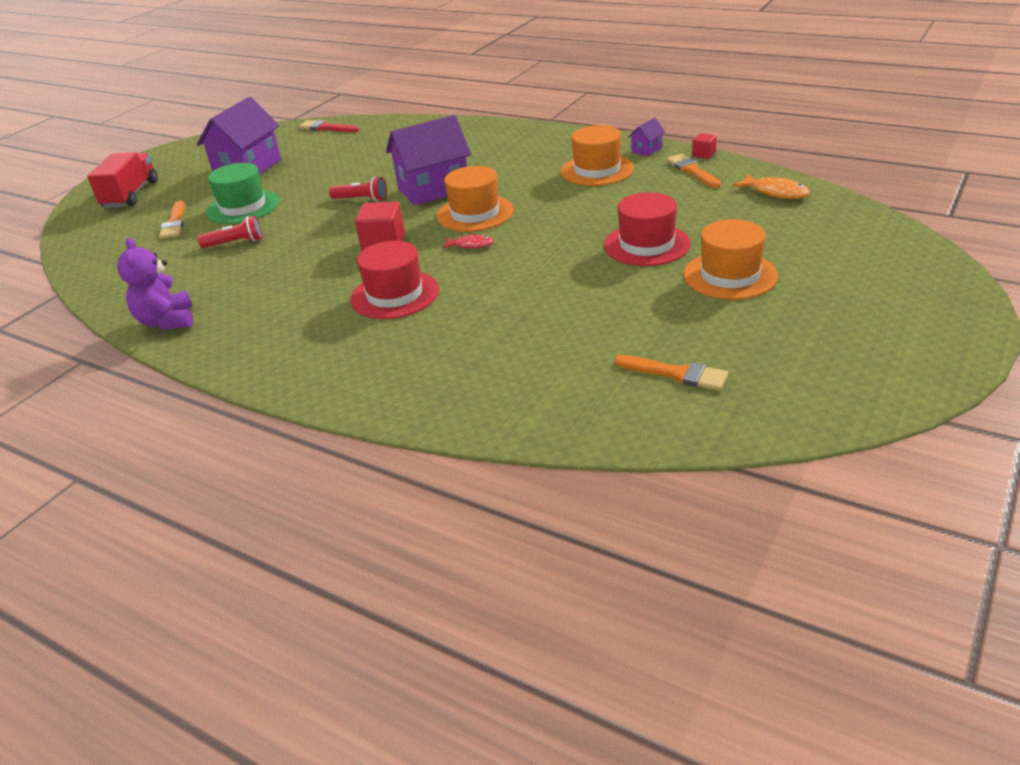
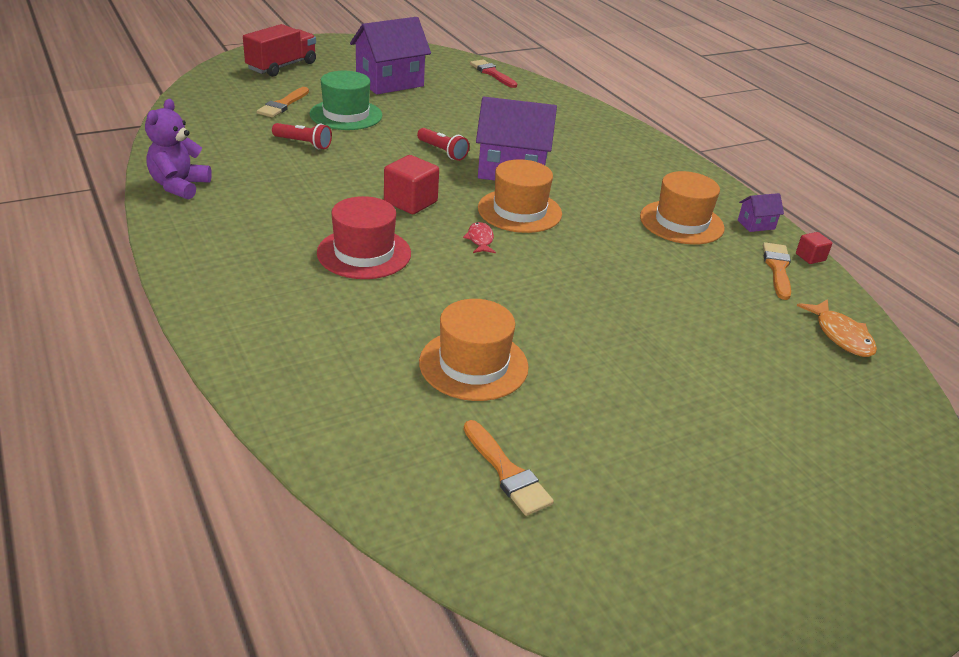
camera: 25 degrees right, 0 degrees up
(471, 245) = (480, 239): red fish -> red fish turned 135 degrees counterclockwise
(646, 245) = (638, 323): red hat -> none
(730, 275) = (683, 400): orange hat -> orange hat (473, 364)

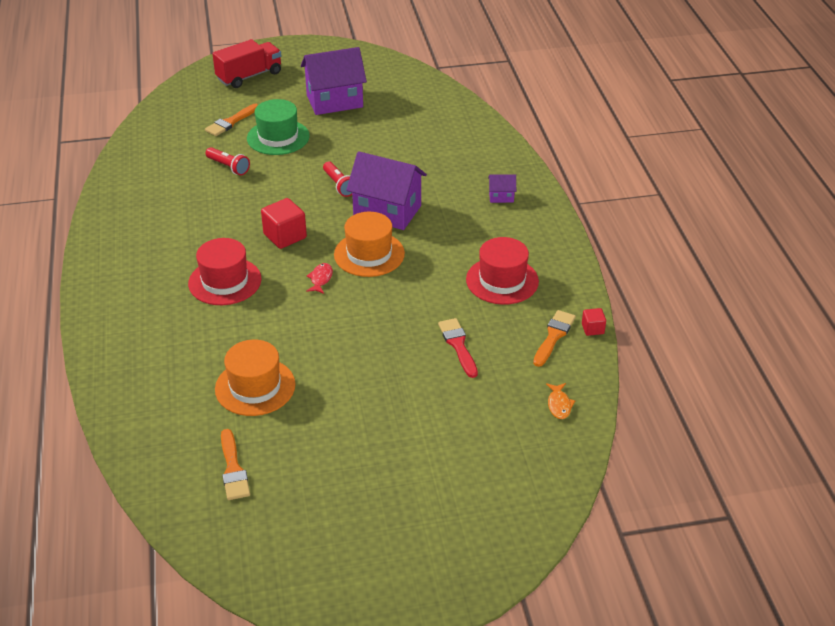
camera: 20 degrees right, 5 degrees up
(179, 186) = (116, 203): purple teddy bear -> none
(492, 73) = (436, 95): red brush -> red brush (458, 345)
(681, 222) = (502, 280): orange hat -> red hat
(756, 224) = (568, 290): purple house -> purple house (501, 197)
(841, 335) = (559, 405): orange fish -> orange fish, size x0.66

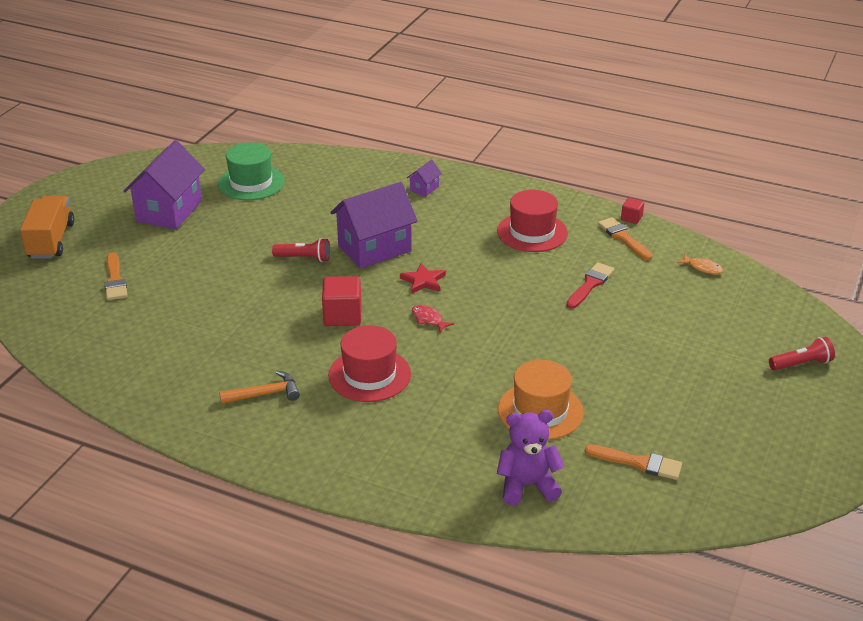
camera: 55 degrees left, 5 degrees down
(158, 417) = (527, 485): none -> purple teddy bear
(162, 245) = (265, 394): none -> orange hammer
(229, 167) = (190, 308): red flashlight -> red flashlight (801, 364)
(249, 76) = (51, 241): red truck -> orange truck
(278, 137) = (181, 263): green hat -> green hat (251, 183)
(369, 254) = (423, 281): orange hat -> red star
(458, 345) = (590, 284): red brush -> red brush turned 105 degrees clockwise

